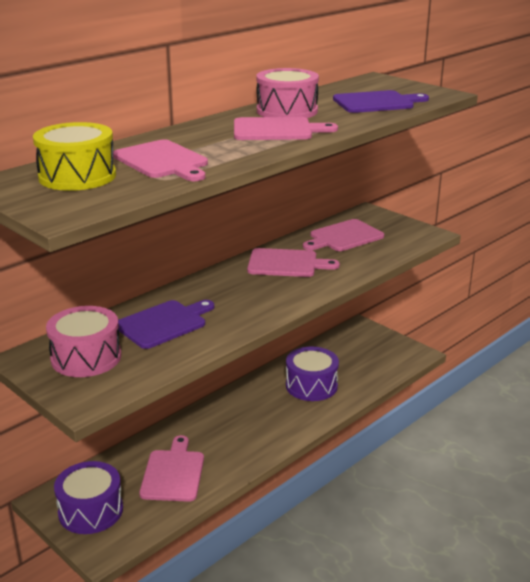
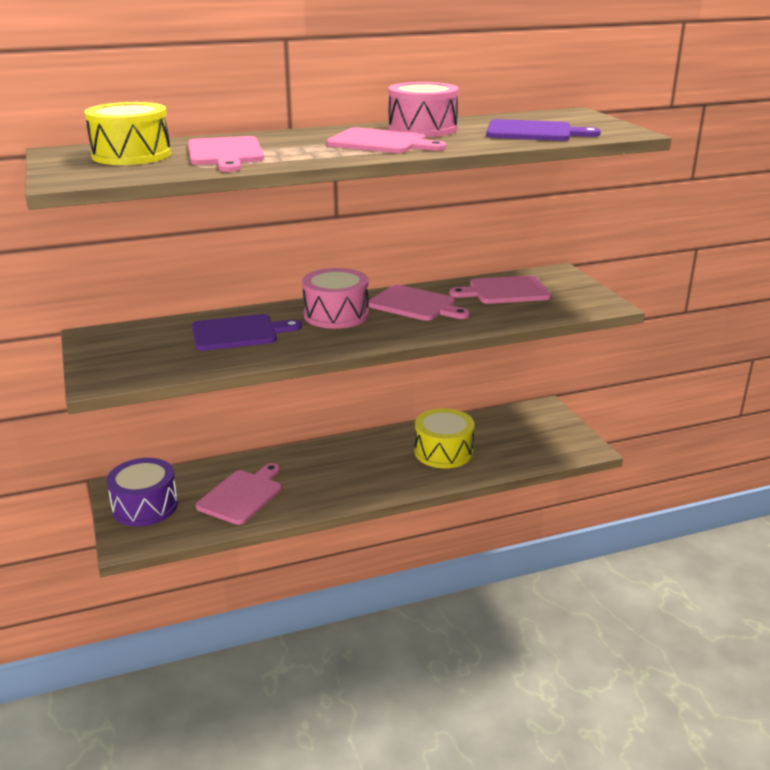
camera: 25 degrees right, 0 degrees up
(86, 357) = (141, 346): pink drum -> pink drum (336, 315)
(311, 385) = (443, 452): purple drum -> yellow drum

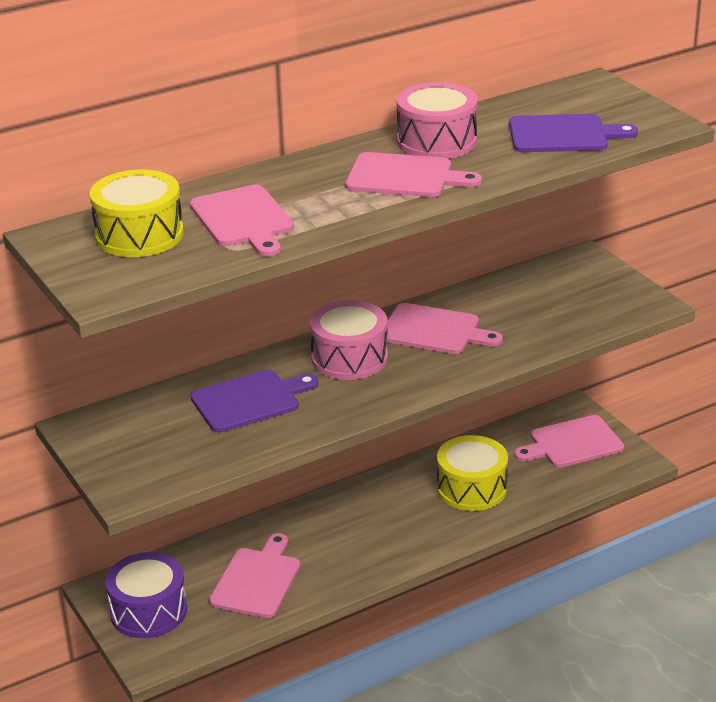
camera: 10 degrees left, 5 degrees up
(505, 291) = (530, 296): pink cutting board -> pink cutting board (572, 443)

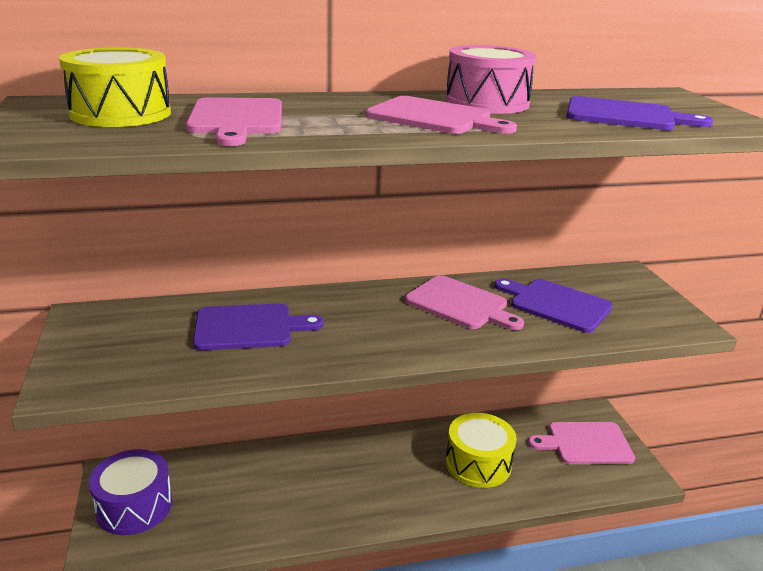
camera: 15 degrees right, 5 degrees down
(257, 580) = (245, 502): pink cutting board -> none
(349, 358) = (366, 311): pink drum -> none
(525, 310) = (556, 304): none -> purple cutting board

